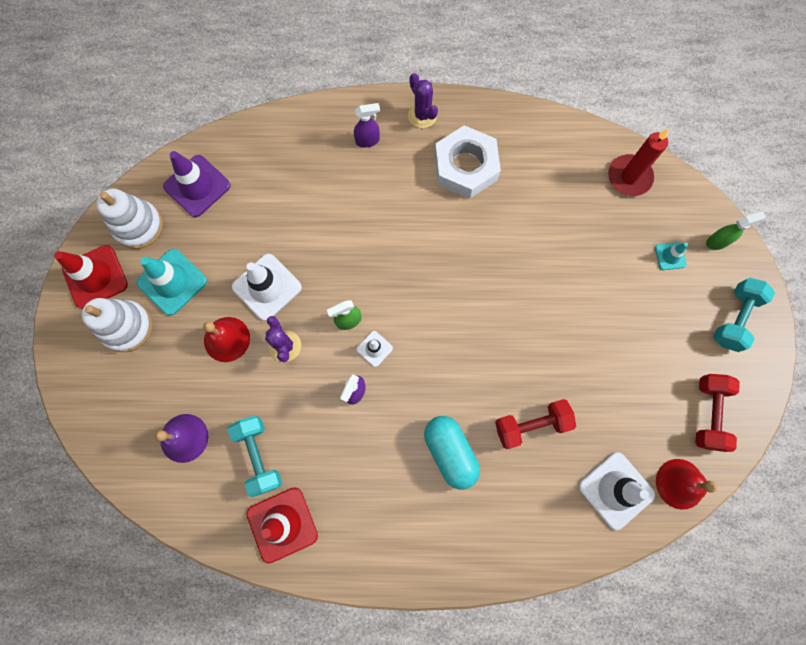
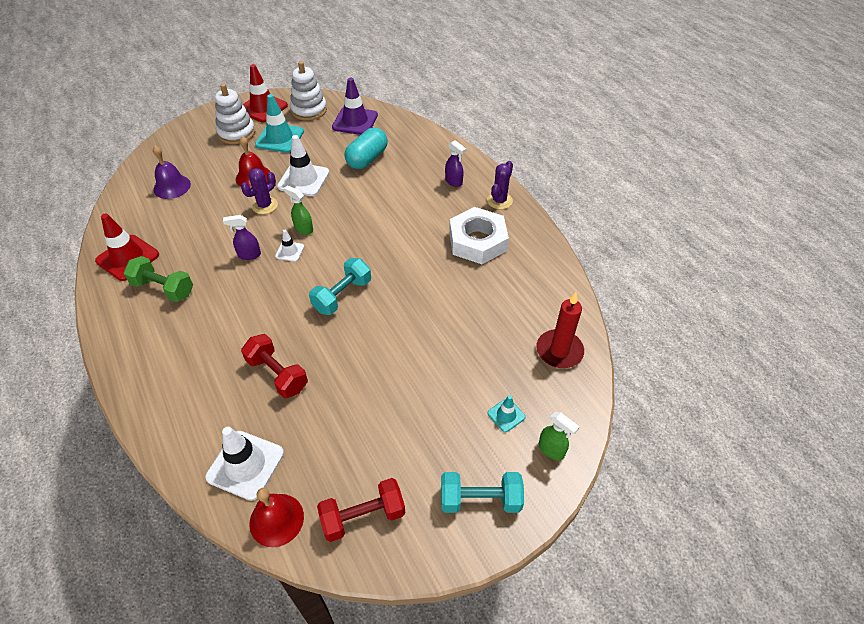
camera: 60 degrees right, 25 degrees down
(259, 456) = (175, 226): turquoise dumbbell -> turquoise dumbbell (342, 295)
(355, 498) = (163, 288): none -> green dumbbell
(450, 452) = (227, 330): turquoise capsule -> turquoise capsule (367, 159)

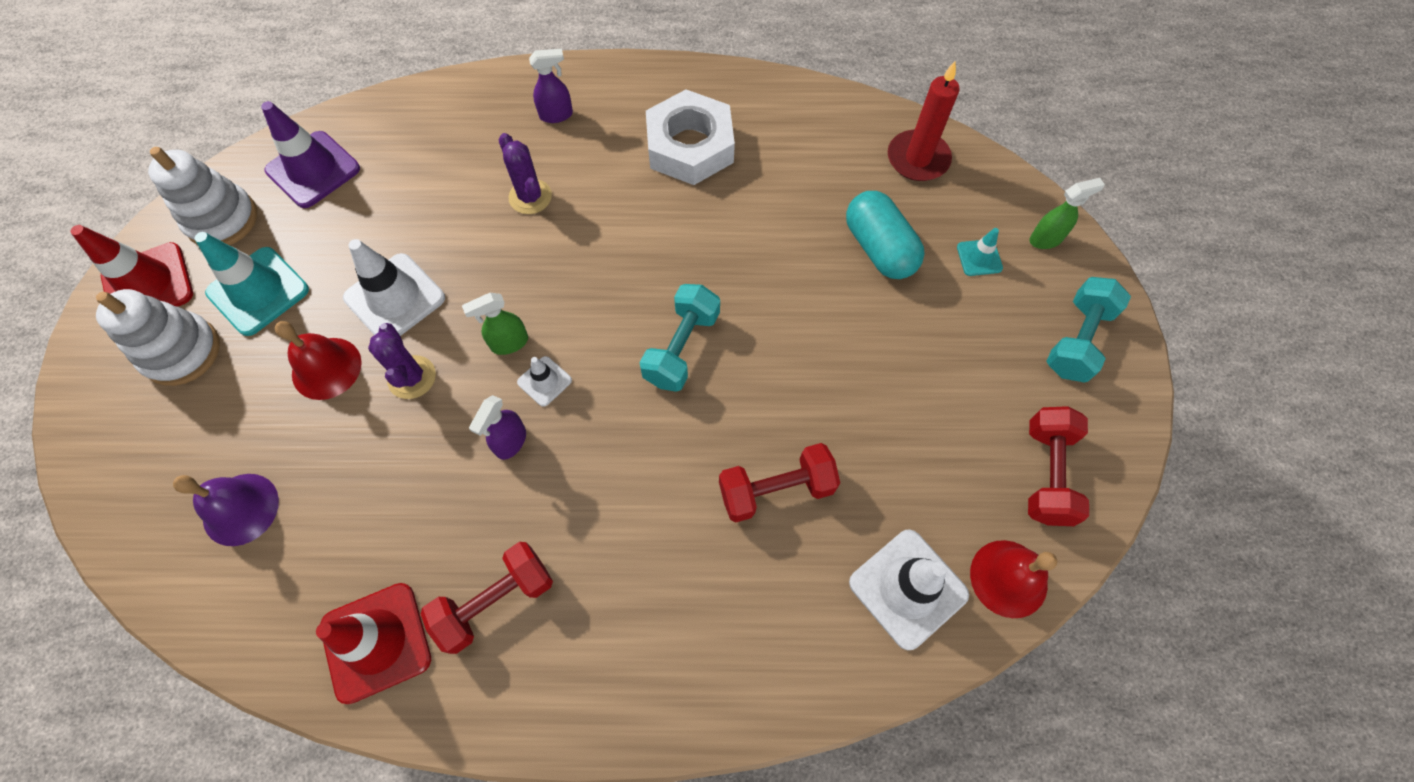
camera: 60 degrees left, 15 degrees up
(163, 288) = (495, 601): green dumbbell -> red dumbbell
(342, 295) = (681, 348): turquoise dumbbell -> turquoise dumbbell turned 45 degrees clockwise
(367, 159) = (418, 193): turquoise capsule -> turquoise capsule (879, 248)
(499, 201) = (633, 85): purple cactus -> purple cactus (530, 197)

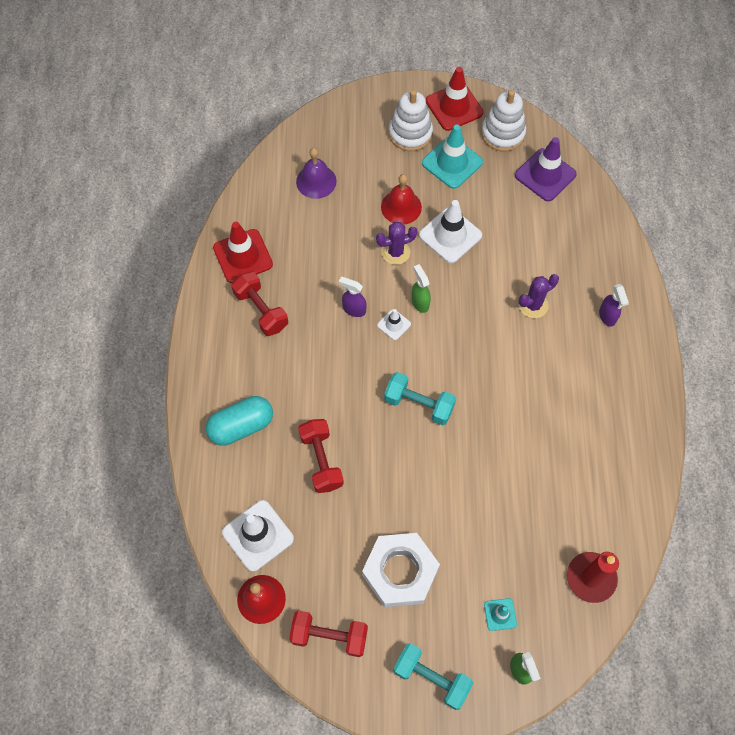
camera: 90 degrees right, 0 degrees up
(690, 146) = (587, 408): white nut -> white nut (400, 572)
(879, 248) = (504, 540): turquoise capsule -> turquoise capsule (241, 426)

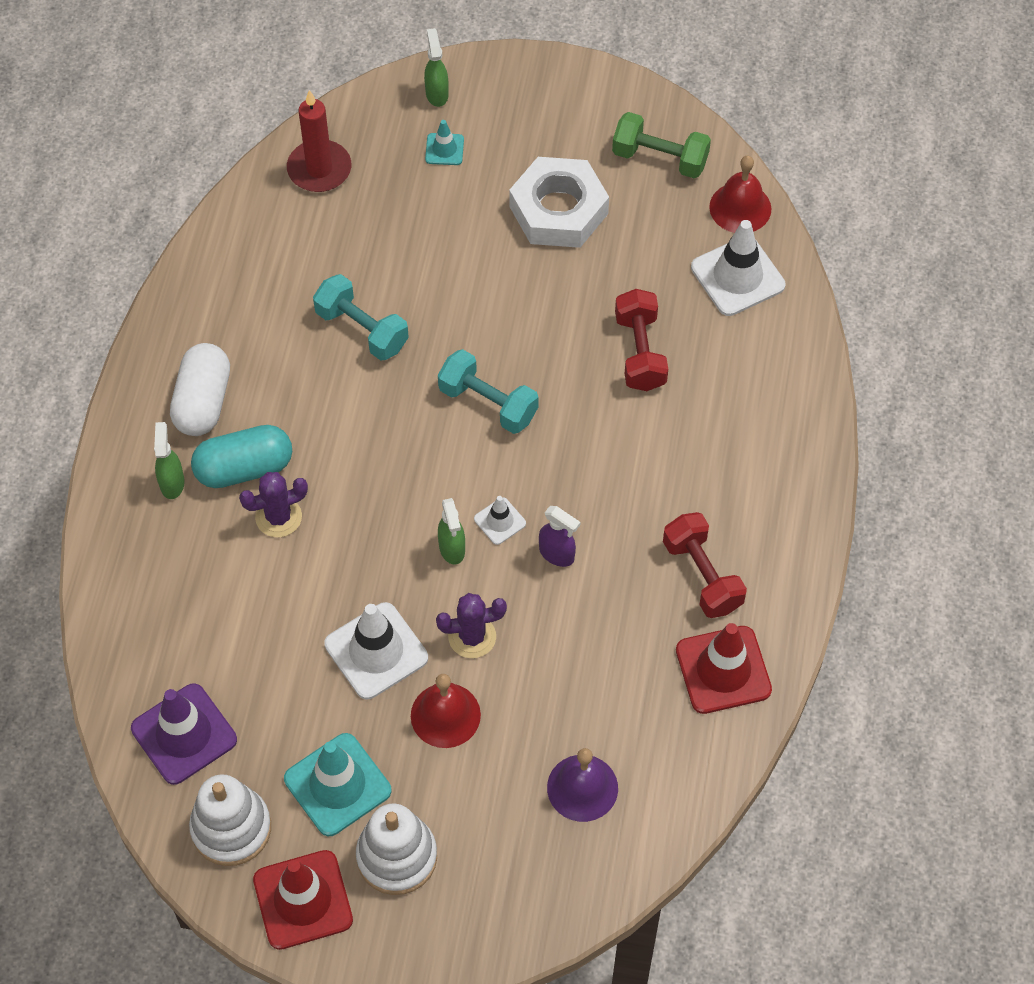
camera: 170 degrees left, 5 degrees down
(241, 426) = (748, 413): turquoise capsule -> turquoise capsule (244, 468)
(329, 636) = (660, 158): red dumbbell -> green dumbbell
(431, 678) = (544, 101): turquoise dumbbell -> turquoise dumbbell (362, 329)
(607, 316) = (172, 483): purple spray bottle -> green spray bottle
(608, 374) = (203, 402): none -> white capsule

